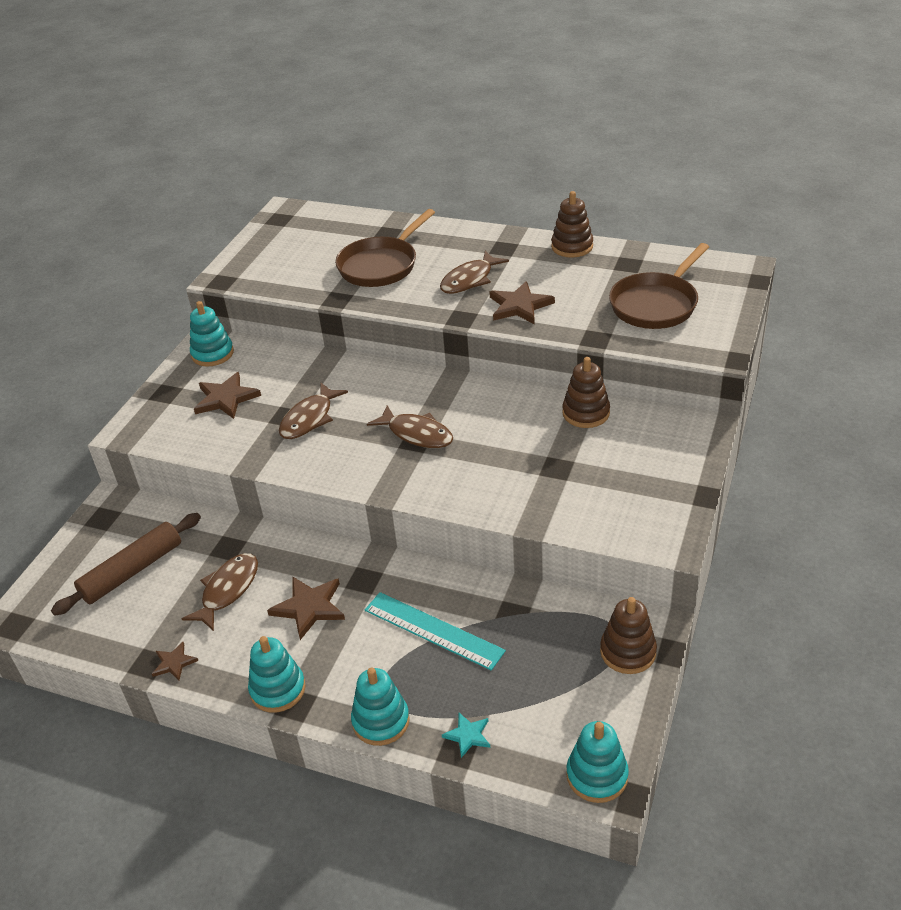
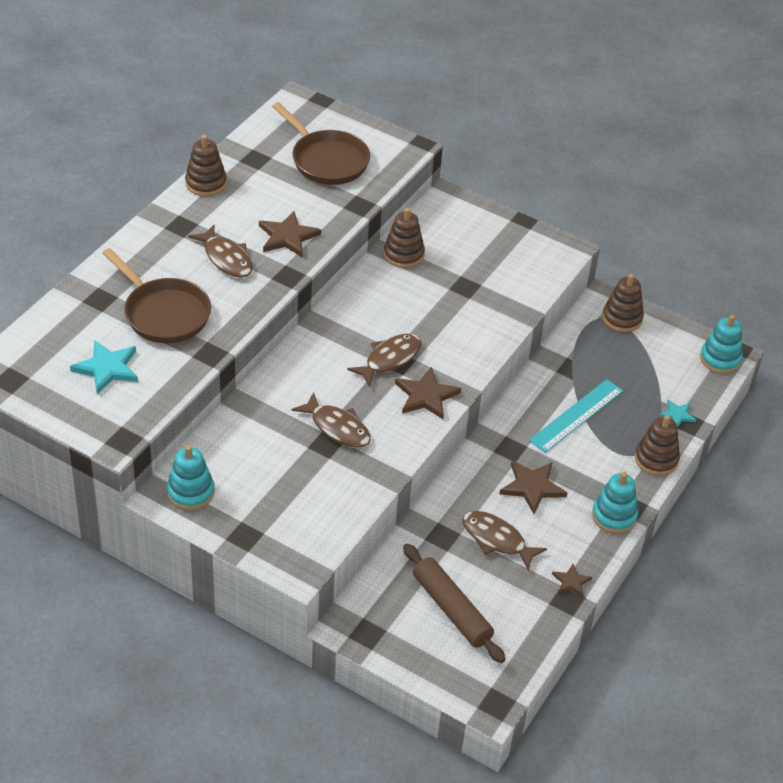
camera: 85 degrees left, 5 degrees up
(226, 398) = (277, 487): brown star -> brown star (426, 396)
(303, 255) = (107, 368): none -> turquoise star
(381, 721) = (656, 459): turquoise stacking toy -> brown stacking toy

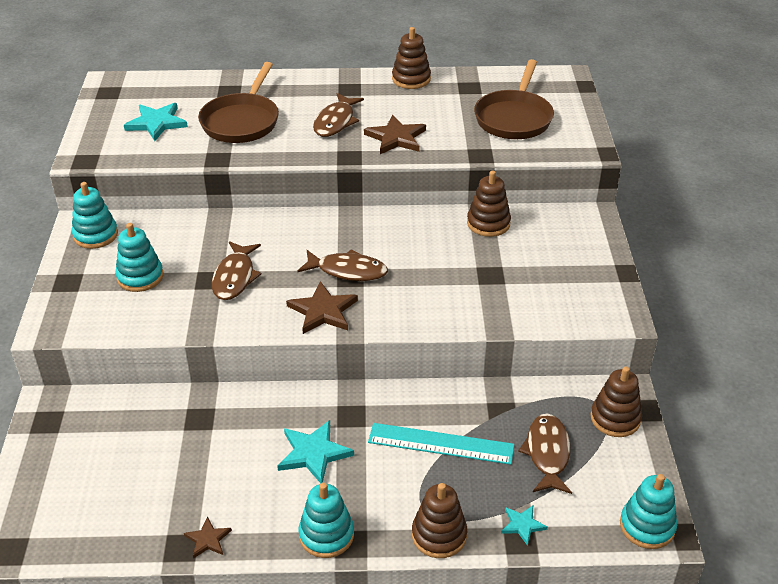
camera: 60 degrees right, 5 degrees down
(282, 485) = (140, 277): none -> turquoise stacking toy
(452, 609) = (111, 465): brown rolling pin -> none
(497, 540) = (223, 458): brown fish -> brown fish (547, 453)
(532, 487) = (314, 453): brown star -> turquoise star

